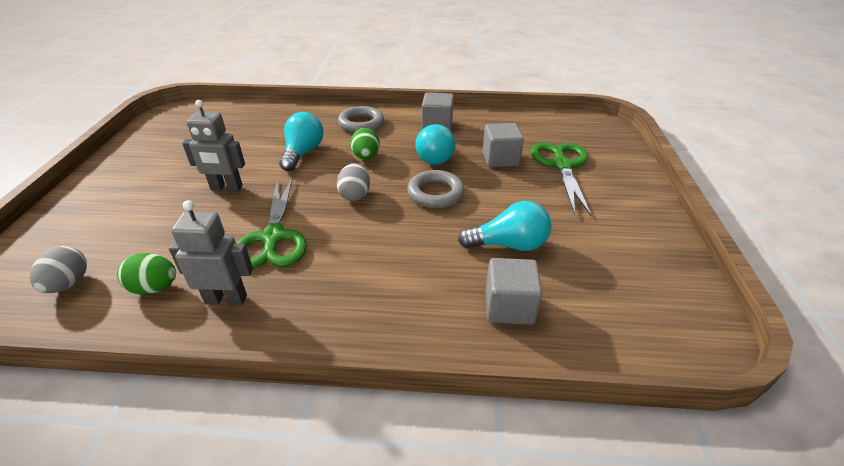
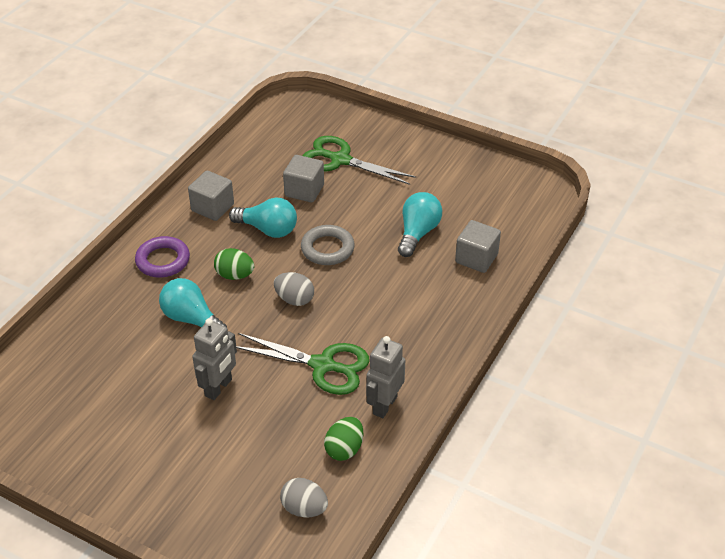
camera: 65 degrees left, 5 degrees up
(361, 123) = (163, 260): grey ring -> purple ring

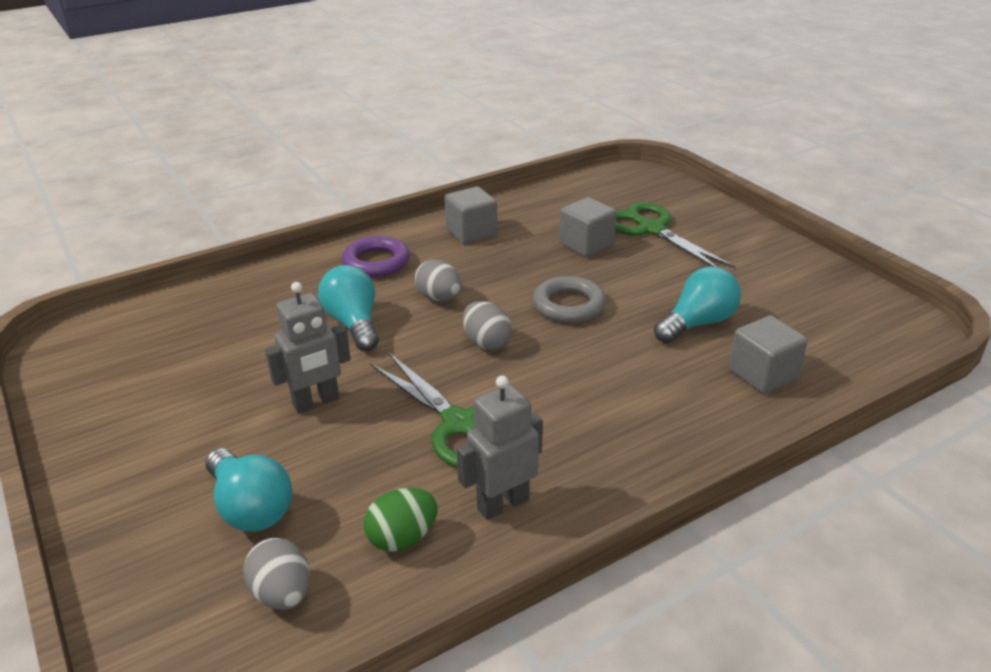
camera: 30 degrees right, 10 degrees down
(235, 275) = (439, 298): green egg -> grey egg
(268, 229) = (514, 267): turquoise light bulb -> turquoise light bulb (250, 507)

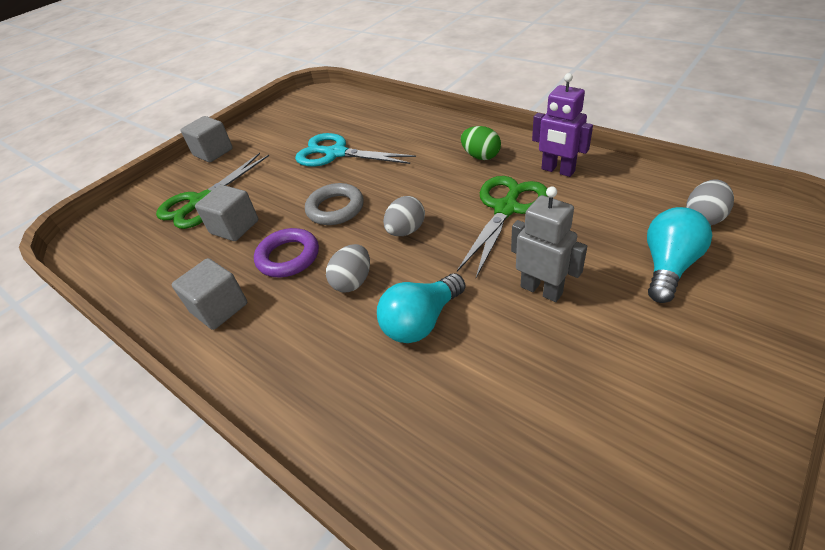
camera: 105 degrees left, 10 degrees up
(376, 262) = (300, 359): purple ring -> purple ring (288, 257)
(402, 538) = (618, 193): green egg -> green egg (480, 156)
(502, 504) = (557, 170): grey robot -> purple robot
(697, 323) = (336, 153): turquoise light bulb -> turquoise scissors
(762, 374) = (380, 124): grey cube -> grey cube (213, 152)

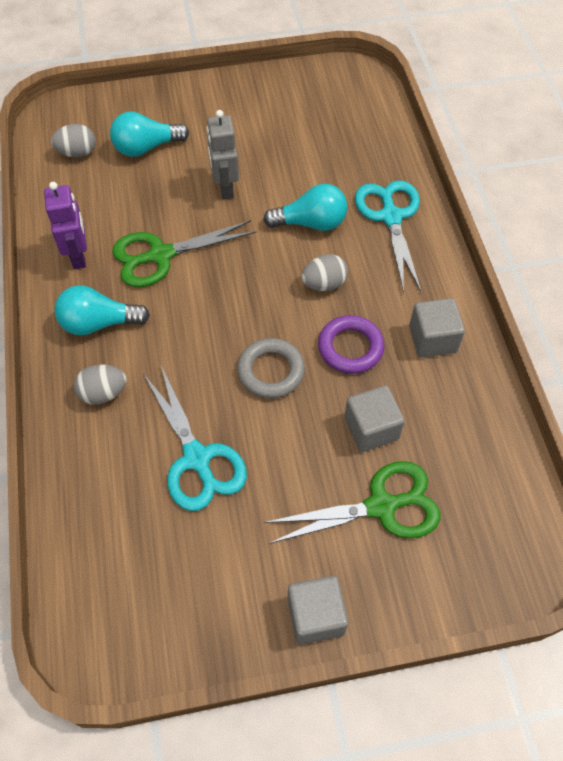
camera: 145 degrees left, 15 degrees up
(345, 393) = (390, 217): none -> turquoise scissors
(406, 231) = (245, 297): grey egg -> grey egg (103, 393)
(480, 156) = (99, 323): green egg -> turquoise light bulb

